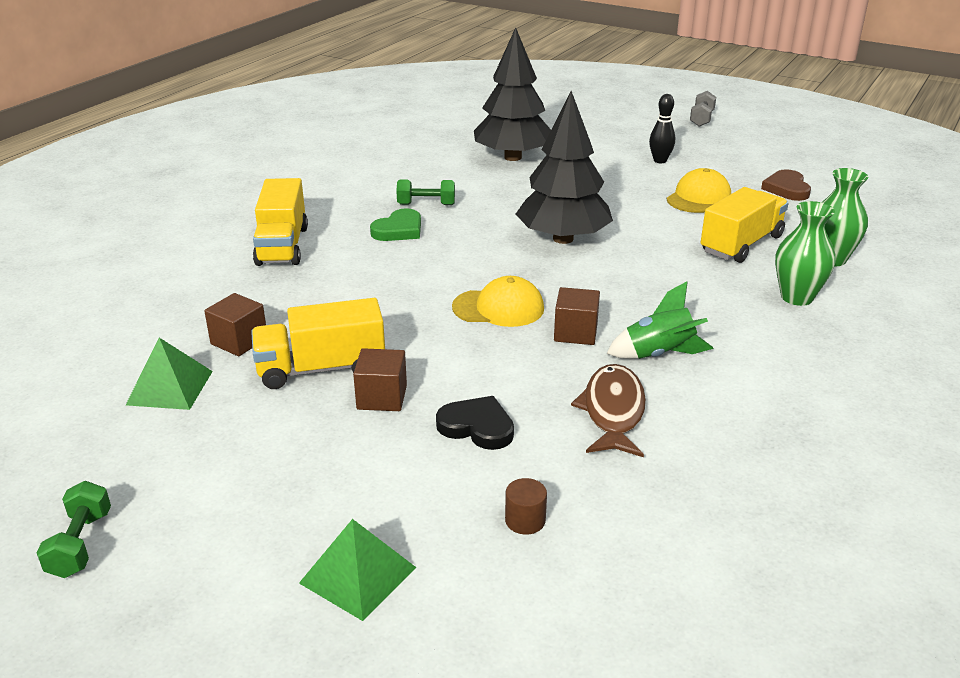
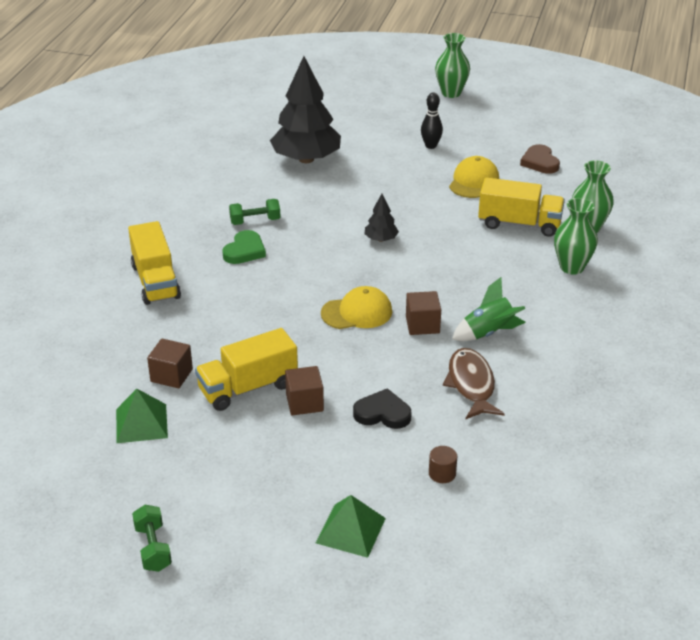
camera: 15 degrees left, 5 degrees up
(563, 238) = (381, 239): black tree -> black tree, size x0.44
(701, 119) = (451, 93): grey dumbbell -> green vase
(741, 244) = (519, 224): yellow truck -> yellow truck turned 75 degrees clockwise

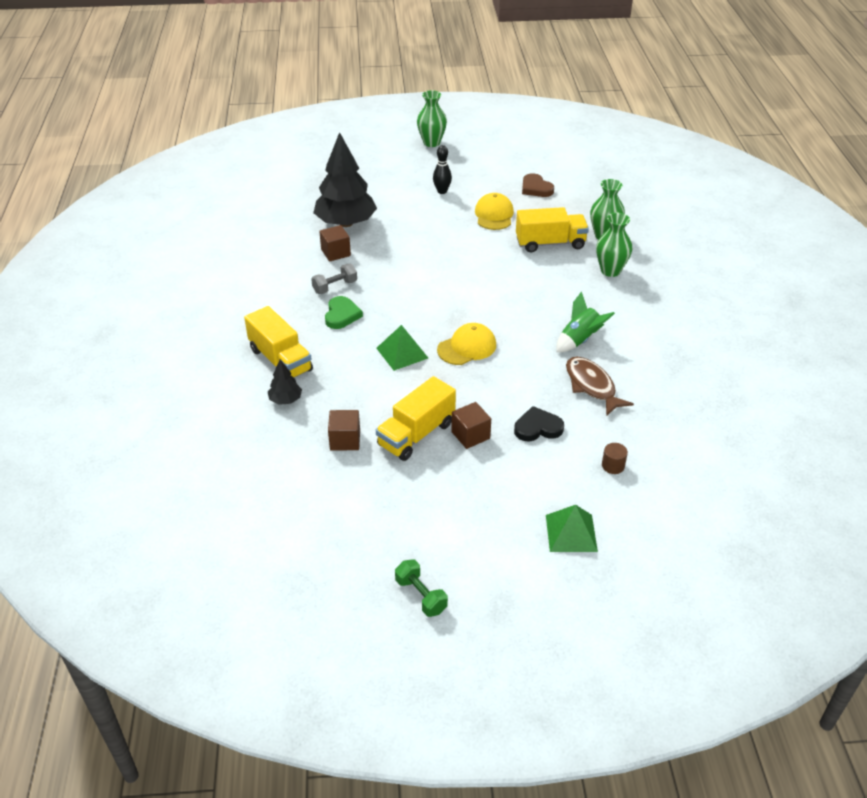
camera: 20 degrees left, 5 degrees up
(141, 423) = (344, 489): green pyramid -> green pyramid (402, 353)
(255, 221) = (335, 287): green dumbbell -> grey dumbbell
(381, 239) = (449, 280): black tree -> black tree (285, 400)
(422, 325) = (525, 345): brown cube -> brown cube (335, 253)

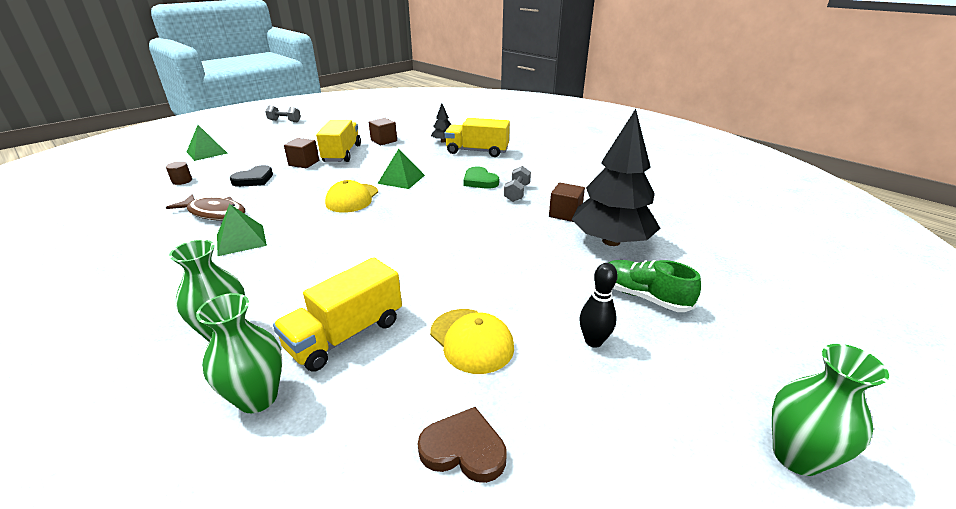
camera: 140 degrees right, 10 degrees down
(387, 194) = (643, 296): none -> green shoe
(421, 596) = (284, 121): green dumbbell -> grey dumbbell
(580, 340) = (241, 240): green rocket -> green pyramid

